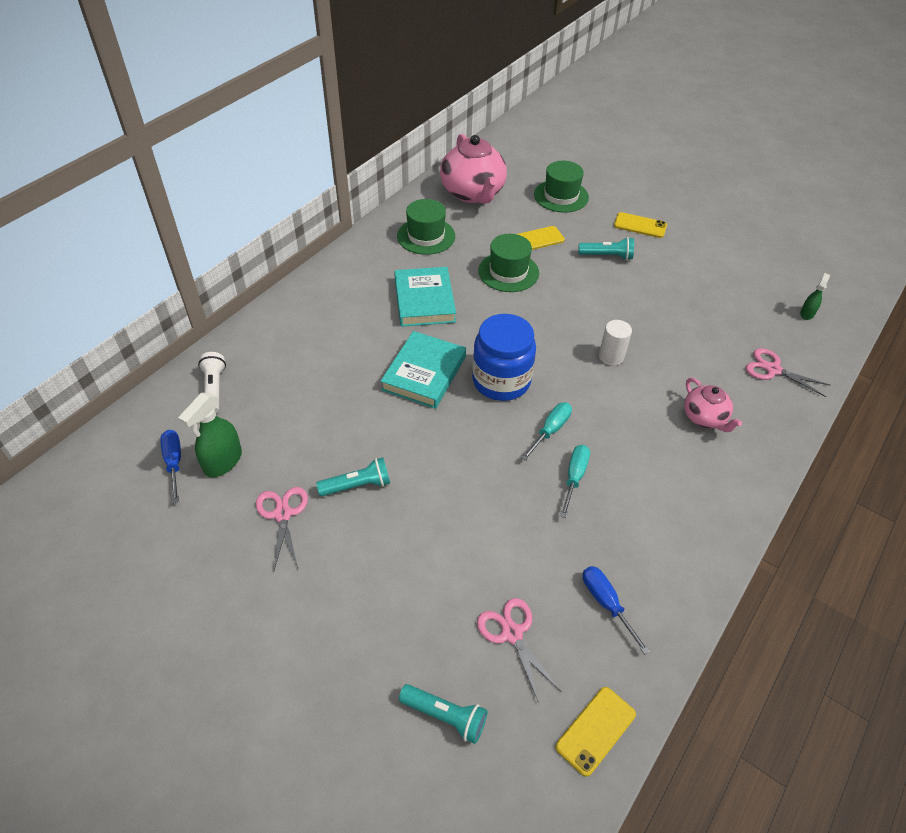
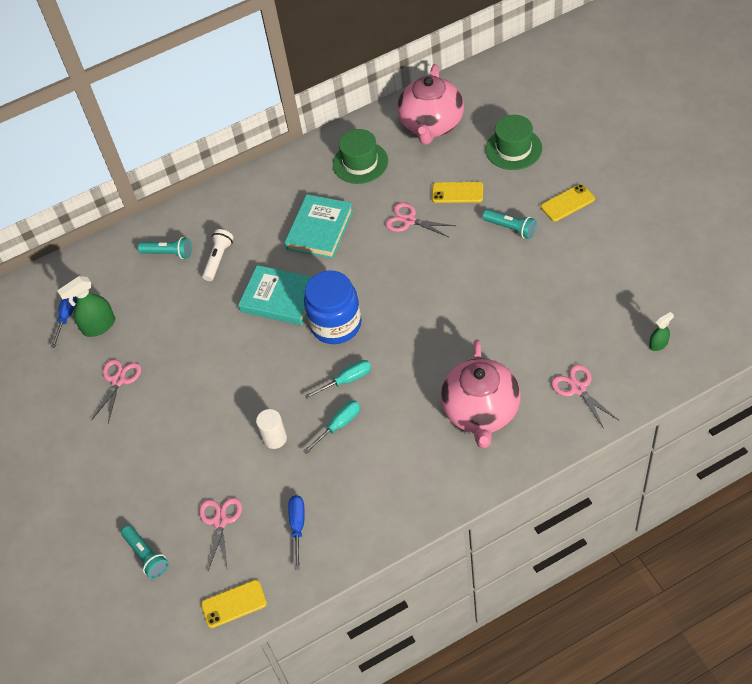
camera: 35 degrees right, 5 degrees up
(214, 388) = (120, 263): white flashlight -> white flashlight (218, 259)
(357, 485) = (179, 376): turquoise flashlight -> turquoise flashlight (168, 253)
(424, 373) = (280, 298): turquoise book -> turquoise book turned 60 degrees clockwise
(508, 272) = (409, 220): green hat -> pink scissors
(611, 356) = (442, 331): white cylinder -> white cylinder (275, 438)
(640, 225) = (567, 203): yellow phone -> yellow phone turned 75 degrees counterclockwise
(704, 418) = (481, 412): pink teapot -> pink teapot, size x1.86

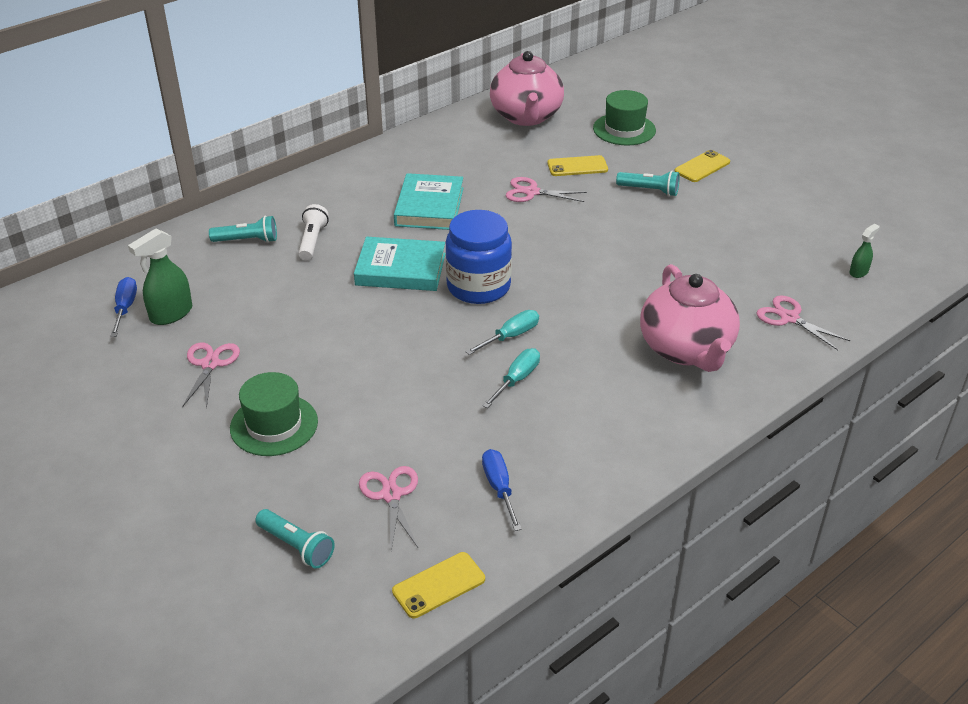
camera: 20 degrees left, 15 degrees down
(275, 438) = (438, 401): white cylinder -> none
(360, 163) = (457, 150): green hat -> green hat (274, 425)

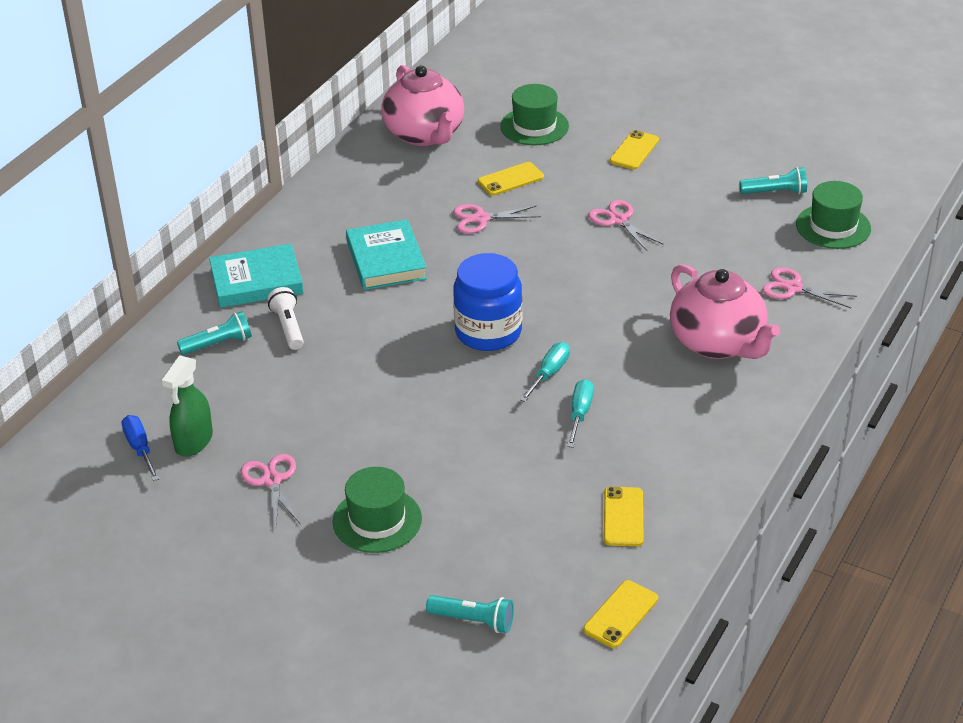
camera: 20 degrees left, 0 degrees up
(391, 495) = (530, 551): pink scissors -> pink scissors (618, 220)
(400, 269) = (399, 334): turquoise book -> turquoise book (256, 281)
(499, 488) = (623, 517): blue screwdriver -> yellow phone
(649, 190) = (597, 189): turquoise flashlight -> turquoise flashlight (775, 192)
(858, 272) = (833, 226): green spray bottle -> green hat

